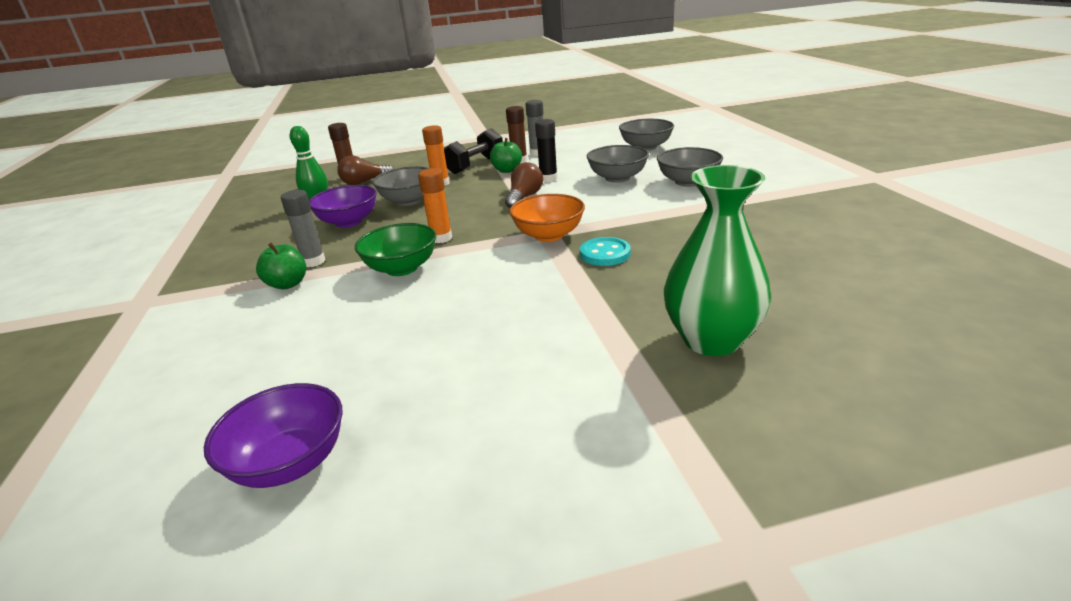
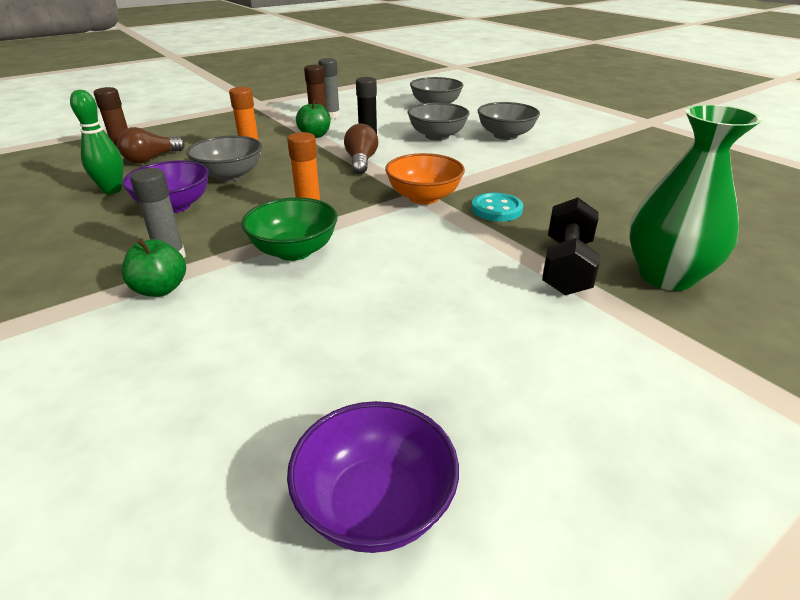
camera: 25 degrees left, 5 degrees up
(475, 165) = (273, 132): black dumbbell -> black dumbbell (566, 266)

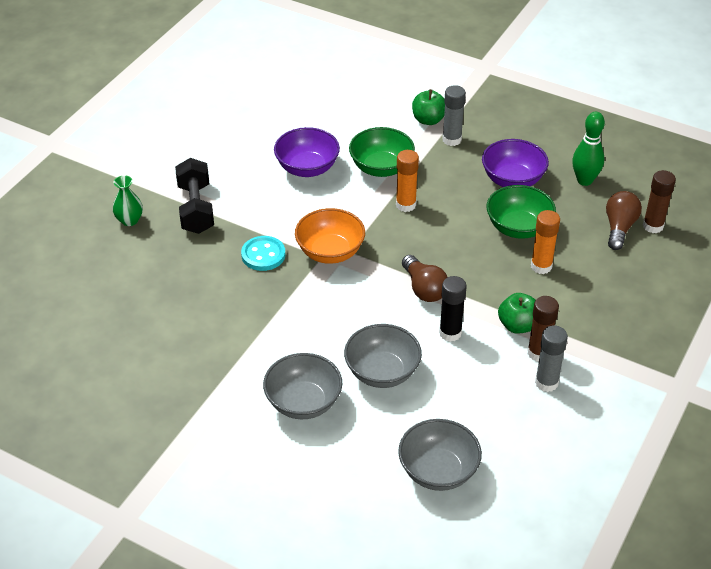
camera: 155 degrees right, 10 degrees up
(230, 176) = (518, 228): grey bowl -> green bowl
(375, 504) = (246, 74): purple bowl -> purple bowl (307, 168)
(666, 276) = (129, 220): green vase -> green vase, size x0.47

